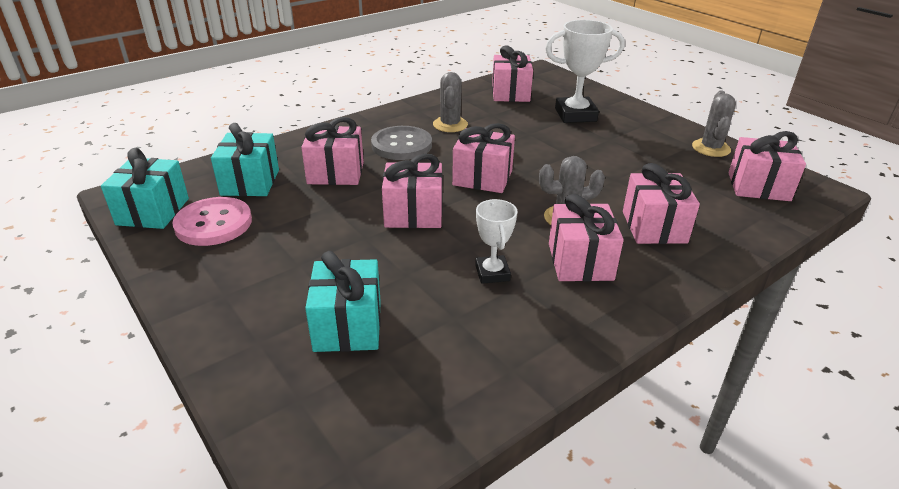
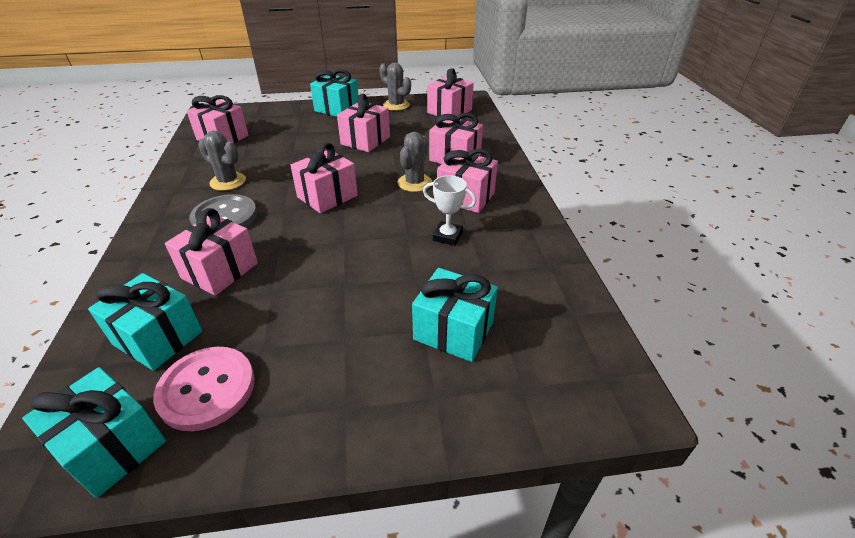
camera: 60 degrees left, 5 degrees up
(413, 214) = (338, 247): pink gift -> pink gift (365, 140)
(575, 115) = (295, 127): white trophy -> none
(644, 120) = (337, 109): none -> turquoise gift

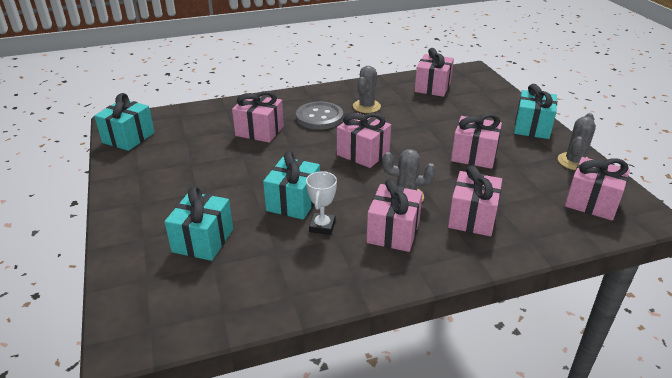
camera: 80 degrees right, 5 degrees down
(158, 338) = (199, 128): turquoise gift -> turquoise gift (293, 202)
(207, 389) = (160, 153): pink button -> none

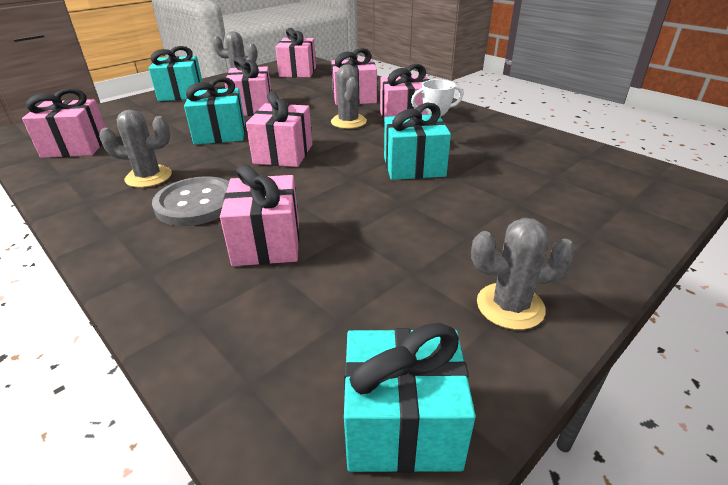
camera: 115 degrees left, 0 degrees up
(139, 181) = (510, 306): none -> grey cactus
(203, 240) = (535, 195): turquoise gift -> turquoise gift (220, 134)

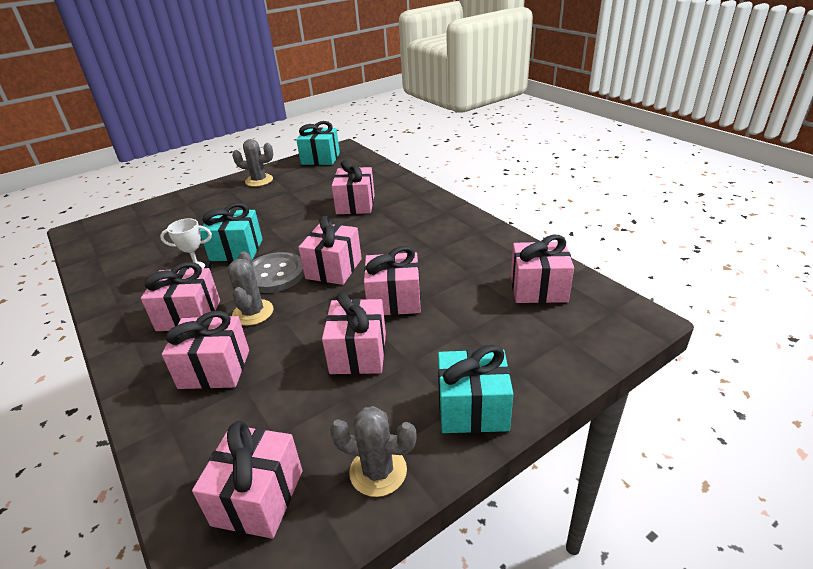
camera: 170 degrees left, 0 degrees up
(148, 177) = (444, 249): grey cactus -> none
(196, 203) = (400, 227): grey button -> grey button (274, 274)
(220, 134) = (394, 300): turquoise gift -> pink gift

